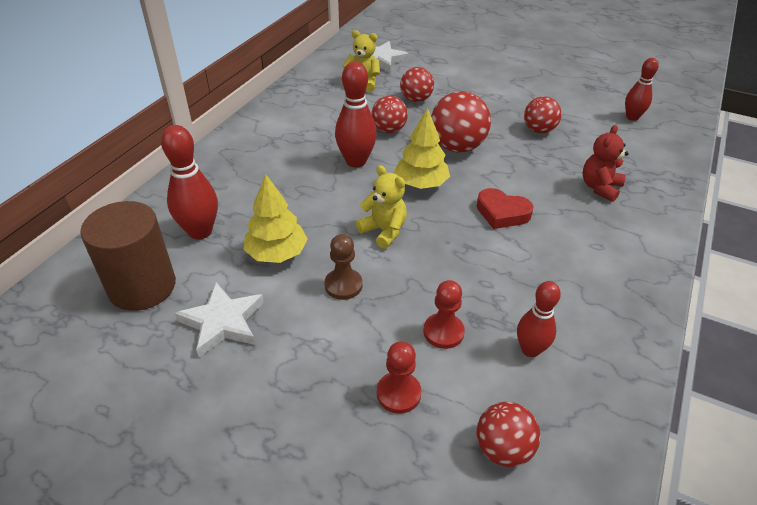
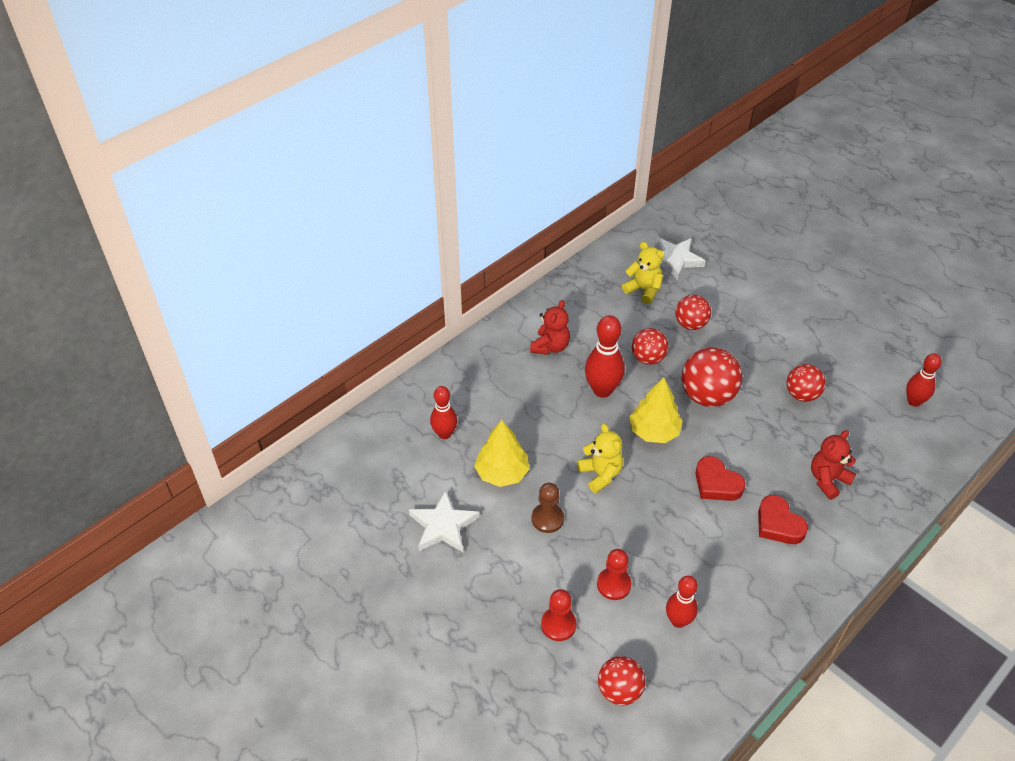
camera: 20 degrees right, 5 degrees up
(142, 286) = (389, 476): brown cylinder -> none
(200, 231) = (444, 434): red bowling pin -> red bowling pin, size x0.66
(291, 138) = (550, 347): none -> red teddy bear
(578, 233) = (778, 524): none -> red heart

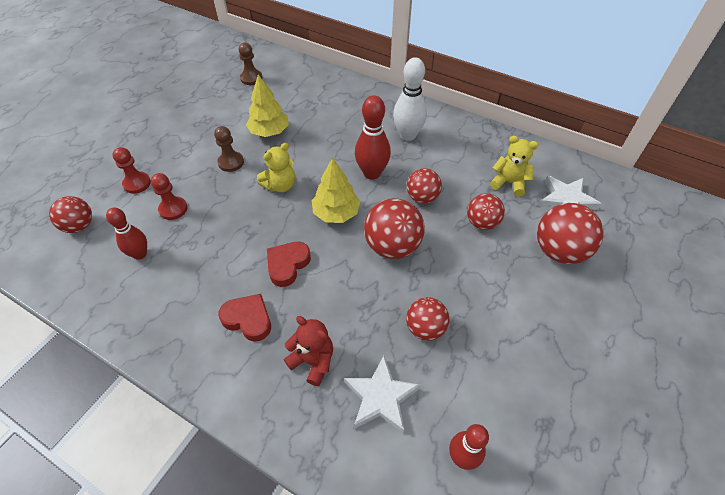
camera: 75 degrees right, 5 degrees up
(379, 479) = (251, 78): none -> brown pawn
(443, 526) = (217, 113): white star -> white star (381, 397)
(444, 434) = (298, 98): red bowling pin -> none
(550, 347) = (407, 135): red teddy bear -> white bowling pin
(643, 290) = (509, 183): yellow teddy bear -> yellow teddy bear turned 90 degrees counterclockwise
(732, 285) = (559, 251): none -> red ball
(778, 524) = (248, 319): red heart -> red heart turned 75 degrees clockwise

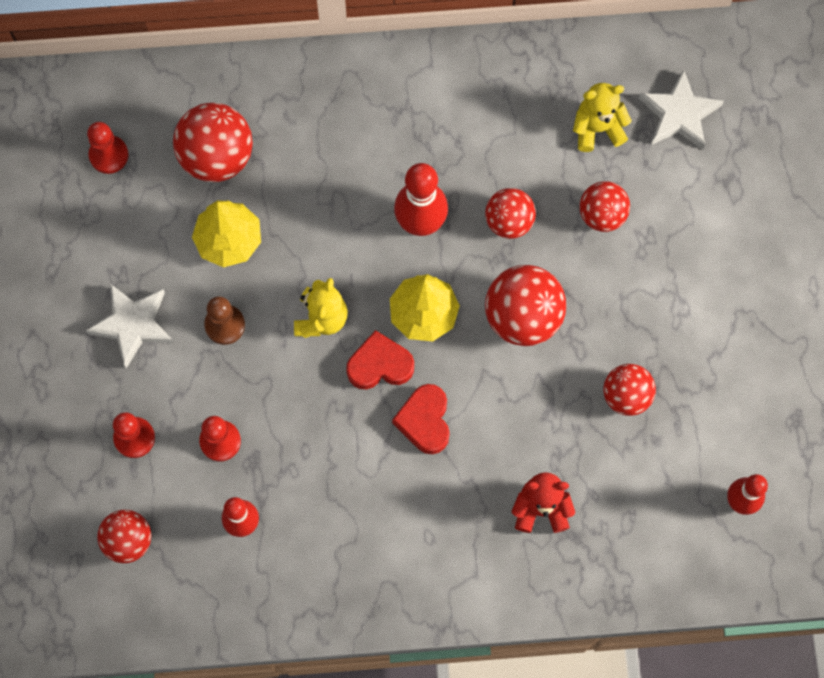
camera: 35 degrees left, 20 degrees up
(248, 319) = (438, 511): red heart -> red heart (380, 365)
(251, 78) = (109, 155): brown pawn -> red pawn
(381, 397) = (632, 498): white star -> white star (133, 324)
(407, 135) = (420, 126): white bowling pin -> none
(559, 251) = (708, 200): red ball -> red ball (217, 157)

